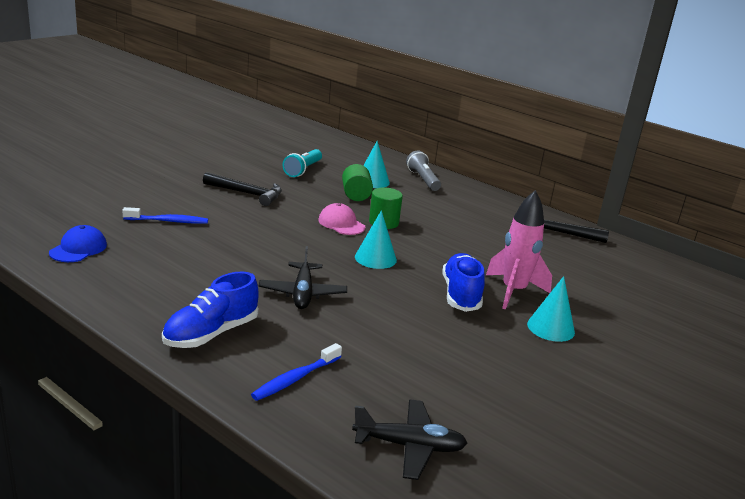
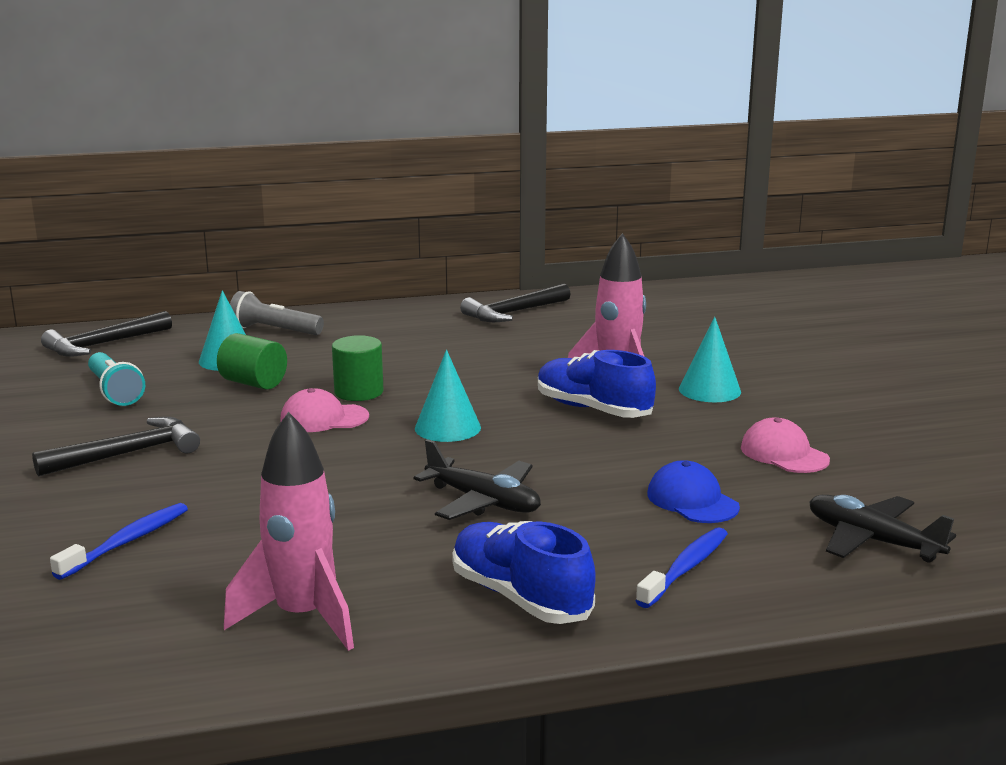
camera: 50 degrees left, 5 degrees down
(78, 249) = (110, 649): blue cap -> blue cap (692, 500)
(140, 282) = (302, 617): none -> pink rocket
(211, 333) = (520, 597): blue shoe -> blue shoe turned 150 degrees clockwise
(295, 379) = (686, 568): blue toothbrush -> blue toothbrush turned 135 degrees counterclockwise
(347, 151) = (103, 344): none -> black hammer
(409, 446) = (872, 541): black plane -> black plane turned 90 degrees counterclockwise
(494, 380) = (784, 454): none -> pink cap

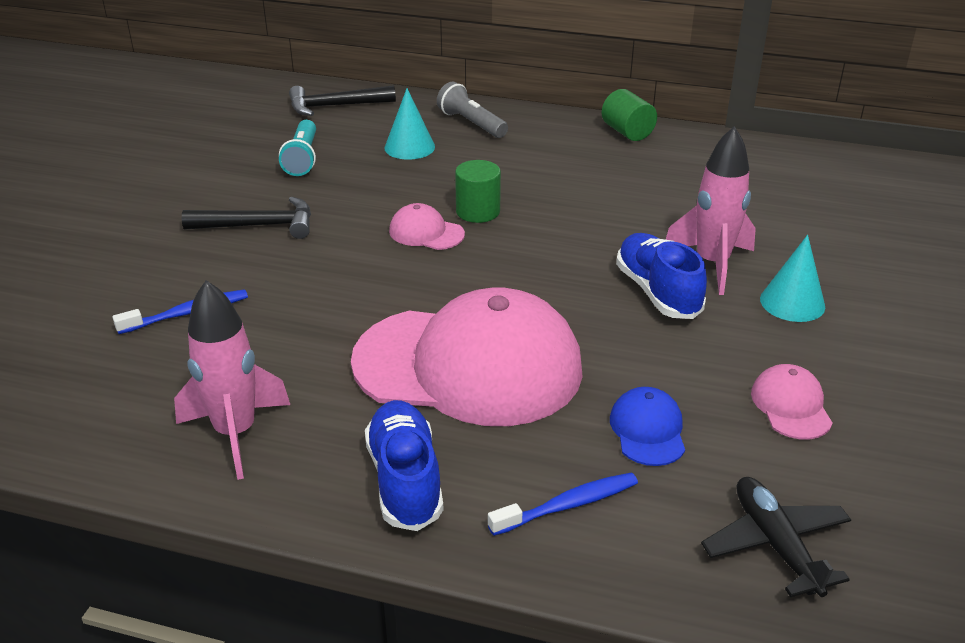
camera: 30 degrees right, 15 degrees up
(253, 383) = (406, 178): green cylinder -> green cylinder (627, 132)
(447, 427) = (513, 274): turquoise cone -> none
(483, 501) = (468, 366): black plane -> pink cap
(514, 313) = (692, 154): black hammer -> none

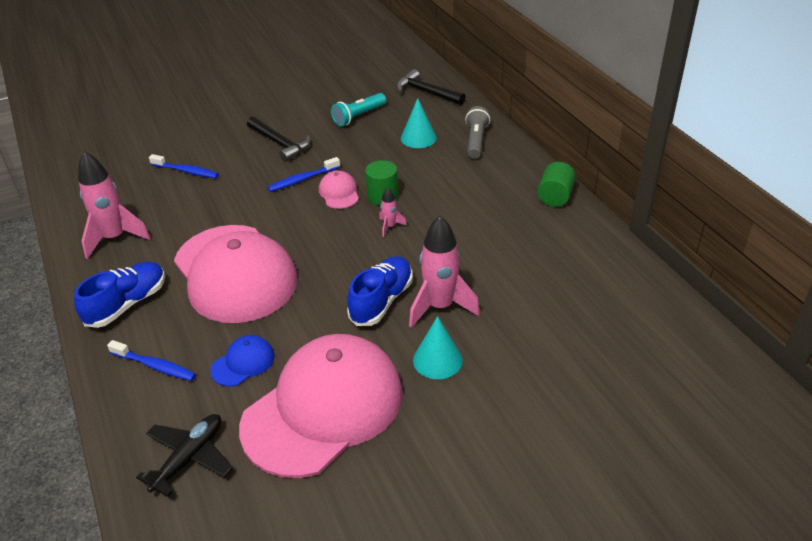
camera: 50 degrees right, 5 degrees up
(359, 243) = (302, 179): none -> blue toothbrush
(538, 232) = (389, 227): none -> pink rocket
(791, 406) = (323, 408): pink cap -> pink cap, size x2.48

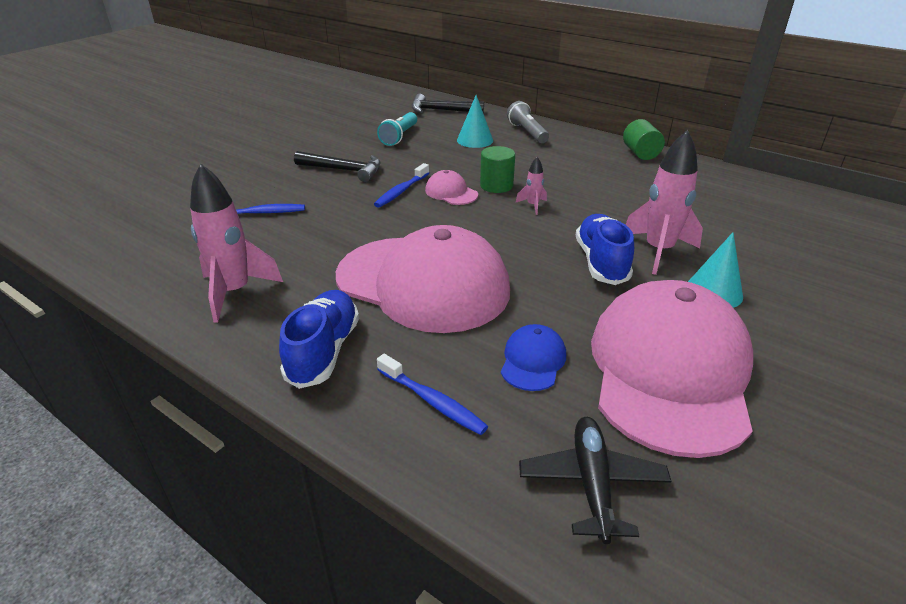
camera: 30 degrees left, 5 degrees down
(155, 366) = (433, 401): blue toothbrush -> blue toothbrush turned 45 degrees clockwise

